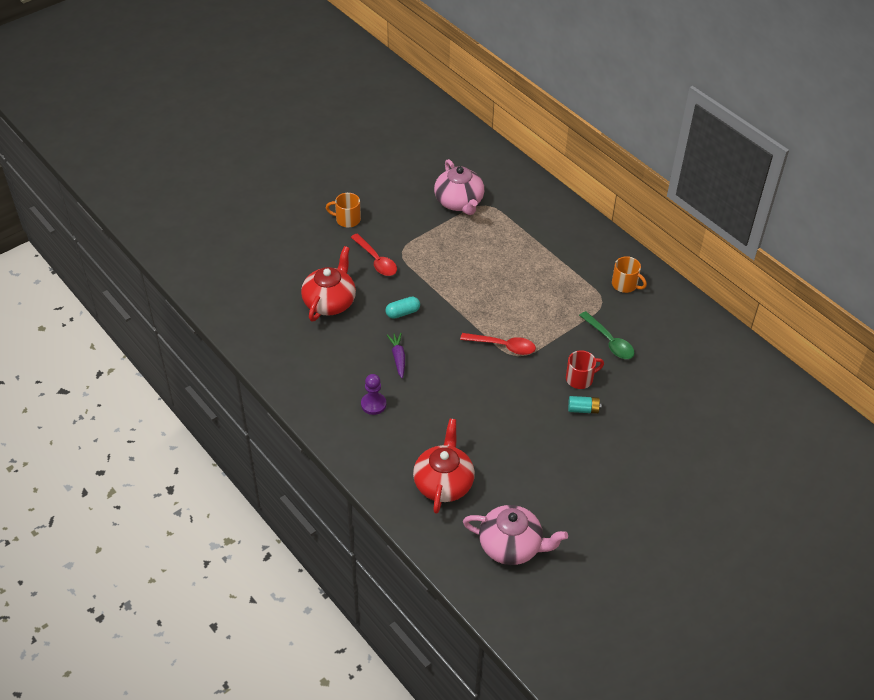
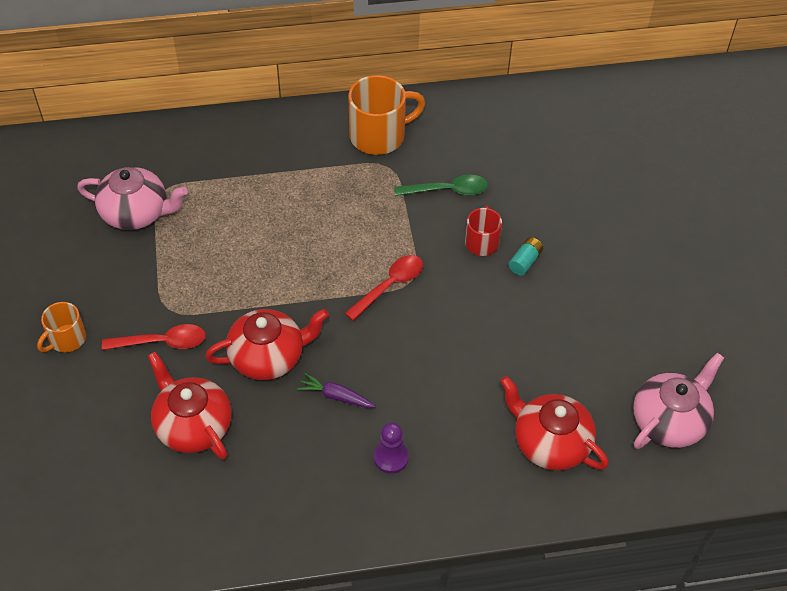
camera: 60 degrees left, 5 degrees up
(402, 313) = (268, 357): turquoise capsule -> red teapot
(625, 284) = (379, 135): orange mug -> orange mug, size x1.73

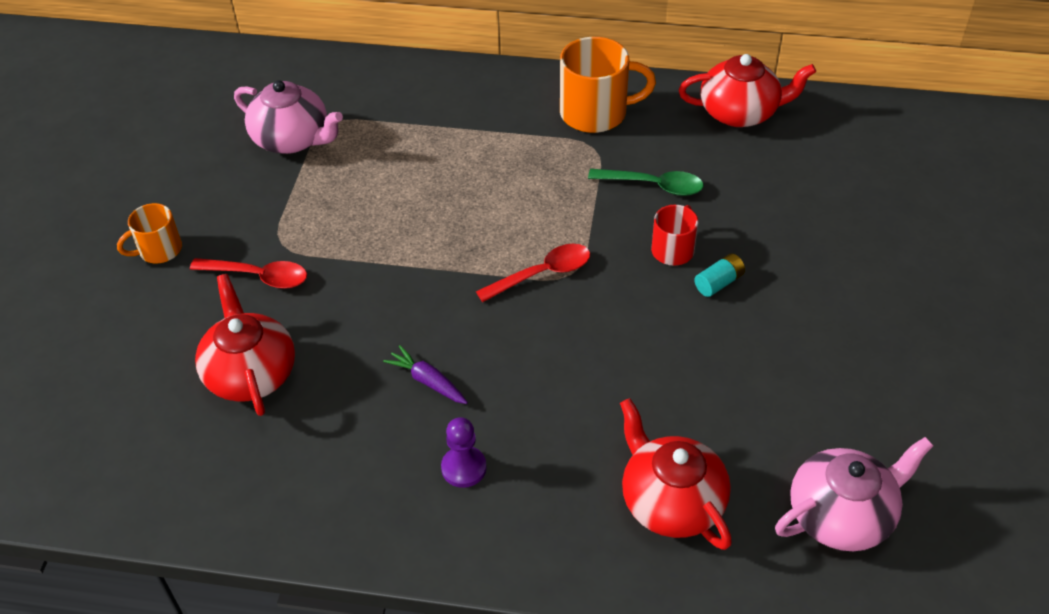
camera: 20 degrees right, 5 degrees down
(268, 357) = (369, 319): red teapot -> red teapot (740, 112)

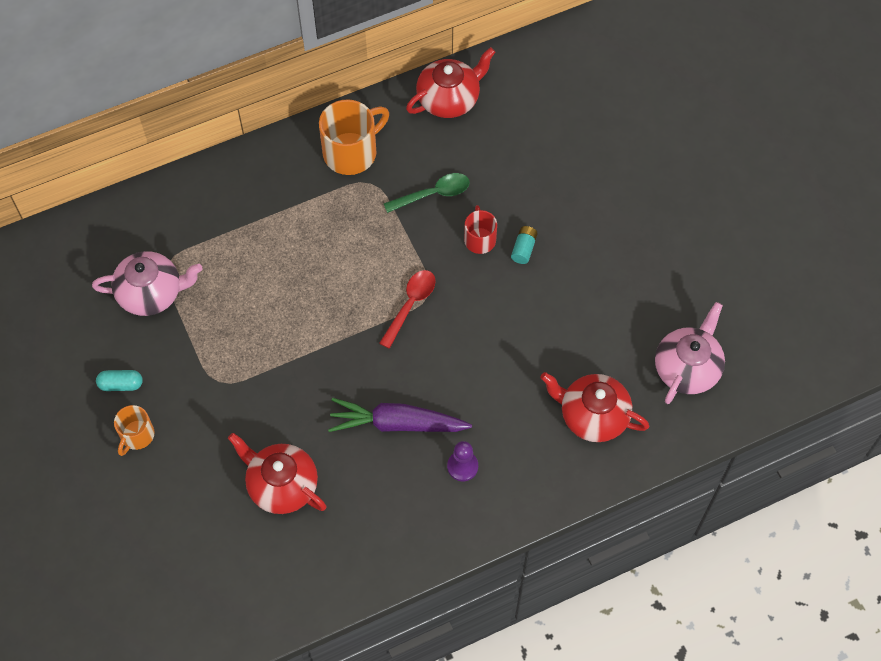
camera: 35 degrees left, 15 degrees up
(189, 199) = (121, 384): none -> turquoise capsule
(259, 276) = (225, 415): red spoon -> none
(428, 381) = (397, 423): purple carrot -> purple carrot, size x1.94

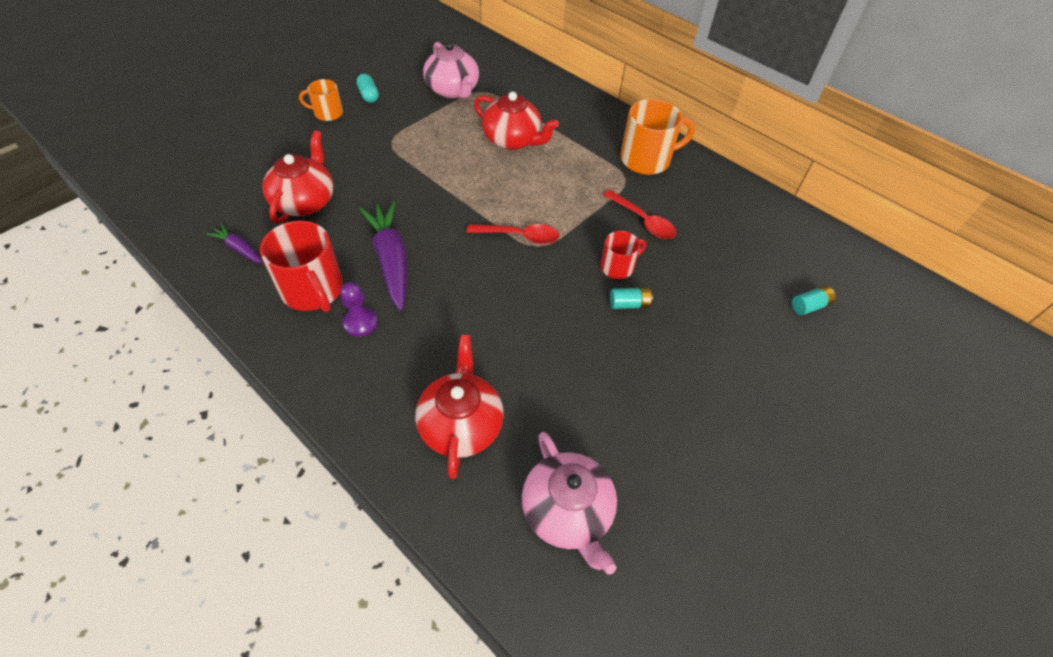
camera: 65 degrees right, 10 degrees down
(327, 556) = (239, 249): none -> purple carrot
(351, 152) = (647, 159): orange mug -> orange mug turned 45 degrees counterclockwise
(409, 498) = (313, 290): none -> red mug
(433, 194) = (643, 221): green spoon -> red spoon
(449, 99) = (747, 205): red teapot -> red teapot (513, 140)
(577, 117) = (809, 306): none -> turquoise battery
(687, 368) = (567, 512): pink teapot -> pink teapot turned 60 degrees clockwise

